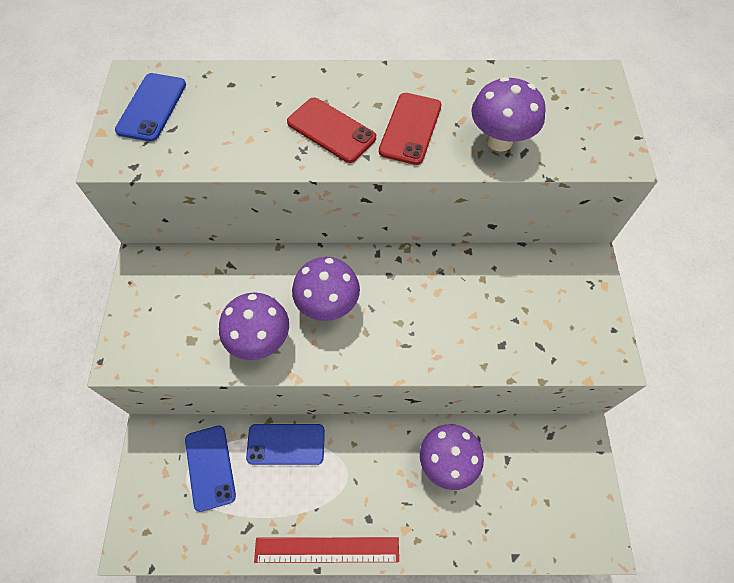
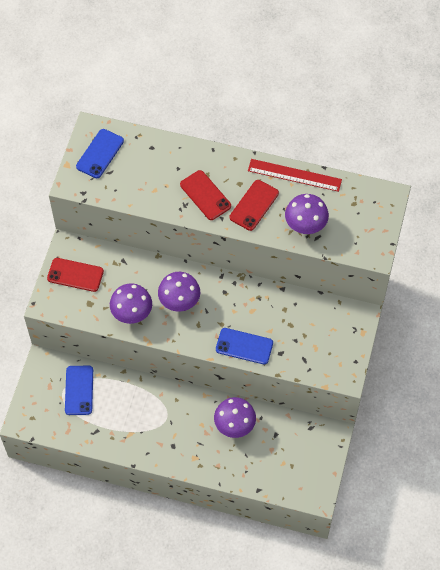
camera: 15 degrees right, 0 degrees up
(161, 302) = (75, 275): none -> red phone
(286, 444) = (131, 388): blue phone -> blue phone (244, 346)
(327, 549) = (142, 456): red ruler -> red ruler (294, 175)

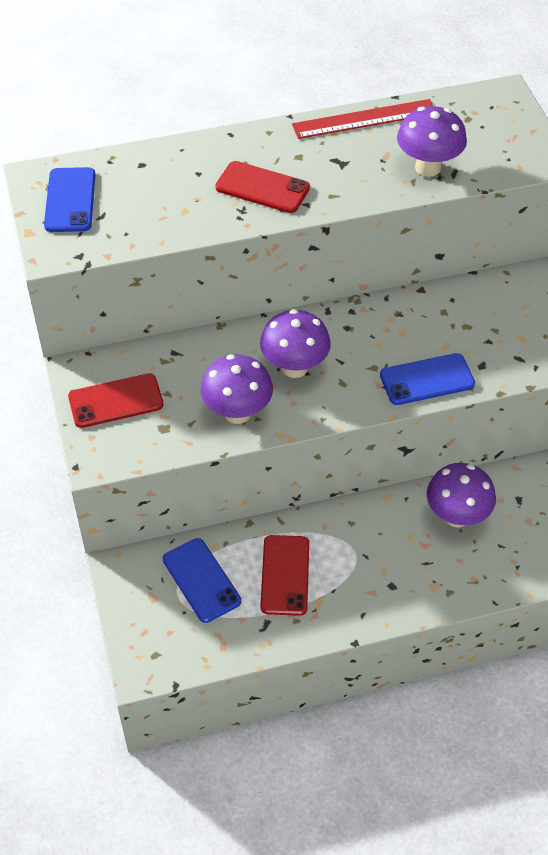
camera: 30 degrees left, 10 degrees down
(254, 205) = (339, 172): red phone -> red phone (285, 575)

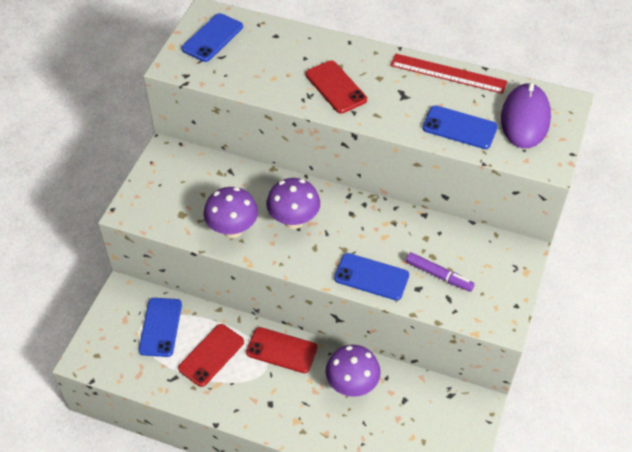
camera: 35 degrees right, 0 degrees up
(116, 401) = (169, 182): red phone -> red phone (281, 350)
(428, 167) = (459, 128): purple mushroom -> blue phone
(481, 128) = (525, 119): none -> purple mouse
(490, 341) = (439, 275): none -> purple marker

